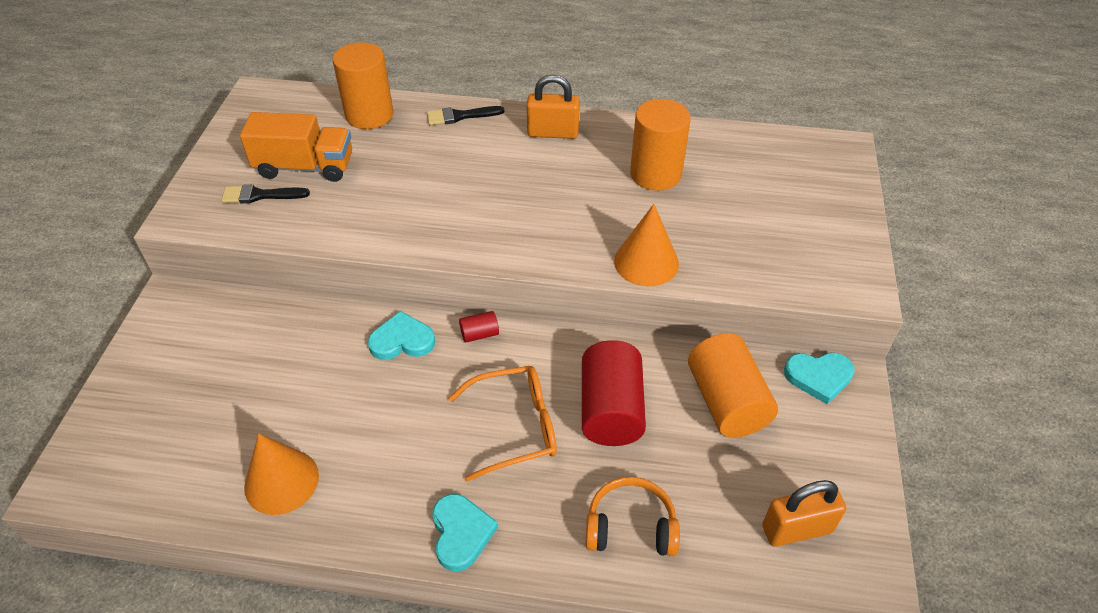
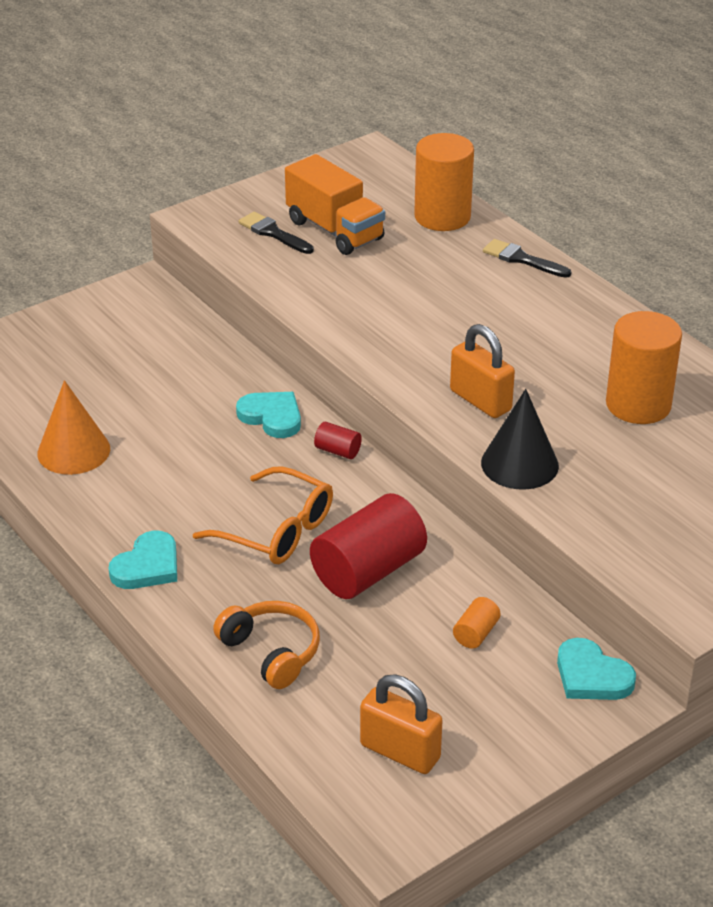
camera: 45 degrees right, 10 degrees down
(553, 133) = (589, 318): orange padlock -> orange padlock (480, 400)
(646, 262) = (519, 464): orange cone -> black cone
(727, 402) = (476, 633): orange cylinder -> orange cylinder, size x0.44

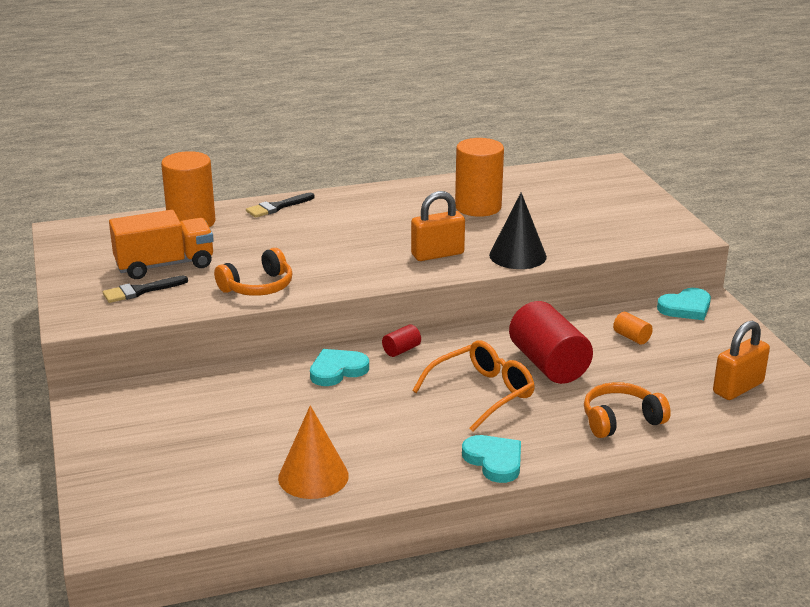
camera: 70 degrees left, 10 degrees down
(323, 298) = (258, 287): none -> orange headphones

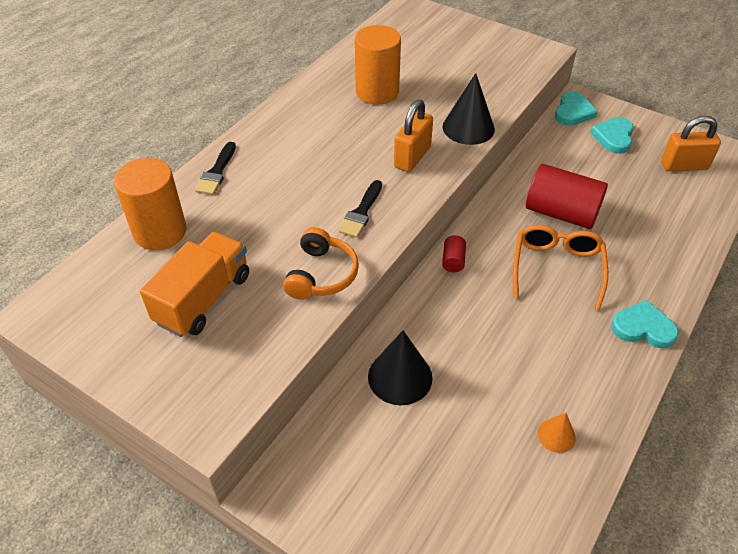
camera: 40 degrees left, 20 degrees up
(140, 291) = (222, 345): black brush -> black brush (361, 212)
(254, 390) = (400, 377): none -> black cone
(313, 476) = (556, 435): orange cone -> orange cone, size x0.55
(337, 370) = (435, 312): turquoise heart -> turquoise heart (613, 137)
(620, 420) = (662, 237): orange headphones -> none
(631, 337) = (577, 157): orange cylinder -> none
(738, 388) = (684, 166): orange padlock -> orange padlock turned 75 degrees clockwise

